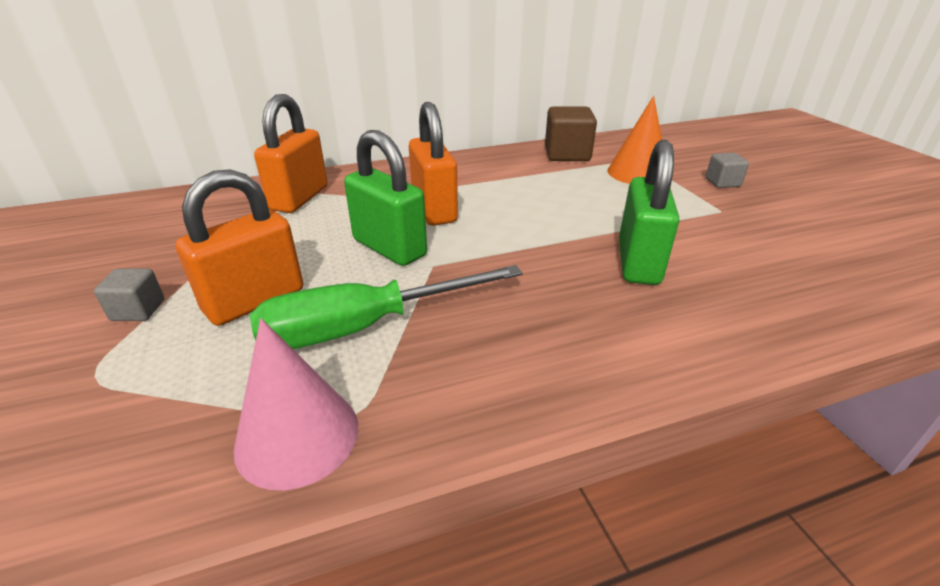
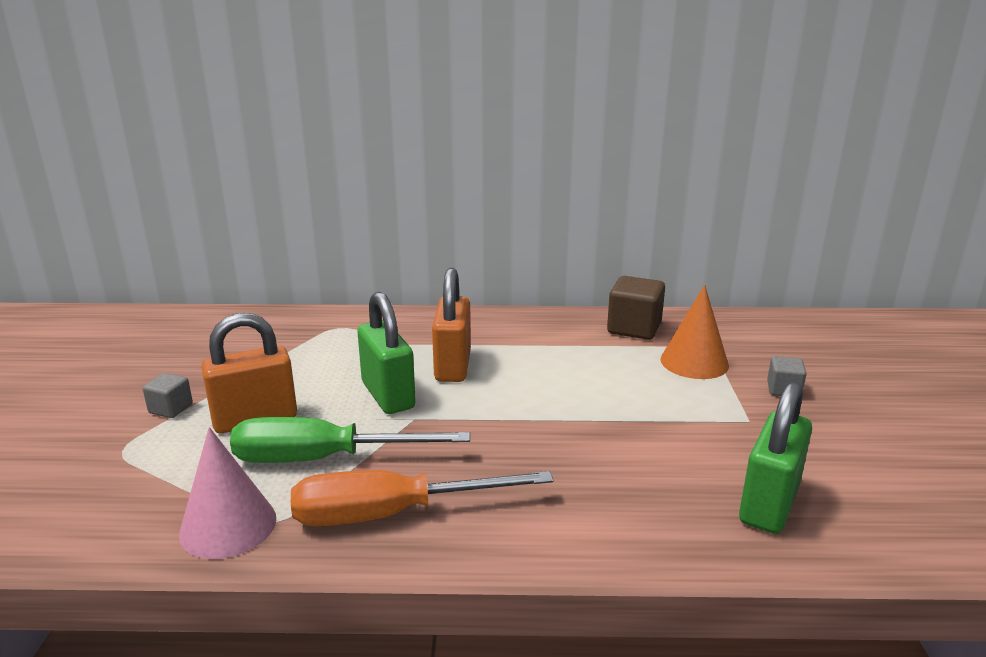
camera: 20 degrees right, 10 degrees down
(299, 198) = (342, 334): orange padlock -> none
(484, 370) = (392, 514): none -> orange screwdriver
(638, 262) = (606, 455): green padlock -> green padlock (769, 504)

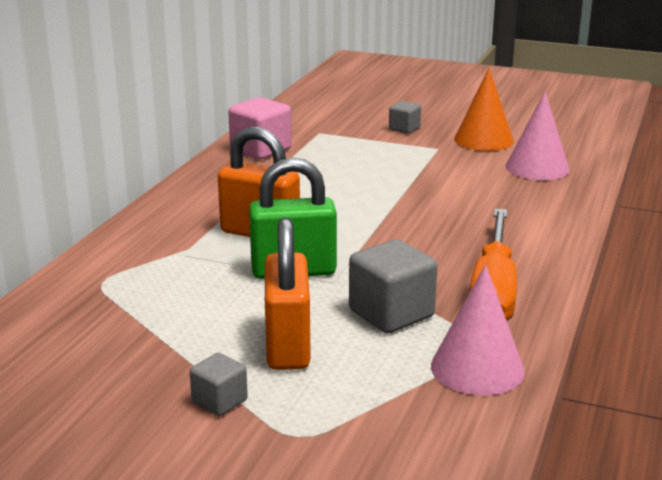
camera: 70 degrees left, 0 degrees up
(323, 459) = (391, 314): green screwdriver -> grey cube
(634, 328) = (261, 149): brown cube -> pink cube
(694, 362) = (340, 143): orange cone -> orange cone (483, 140)
(769, 504) = (537, 167): green padlock -> pink cone

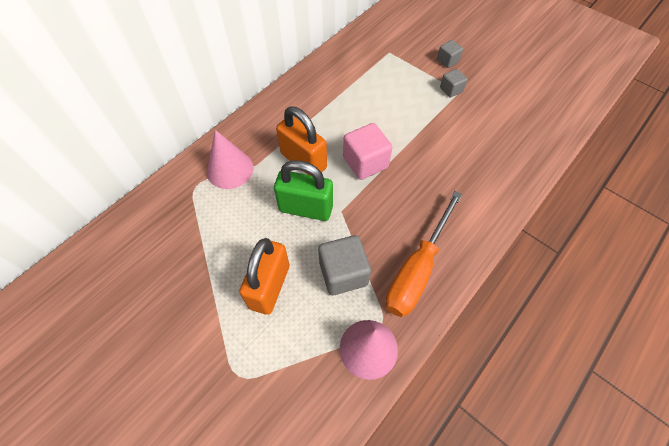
camera: 20 degrees right, 35 degrees up
(219, 401) = (211, 327): grey cube -> grey cube (451, 90)
(261, 149) = (343, 64): pink cube -> pink cube (365, 162)
(483, 140) = (495, 88): orange cone -> none
(537, 167) = (516, 133): pink cone -> pink cone (230, 169)

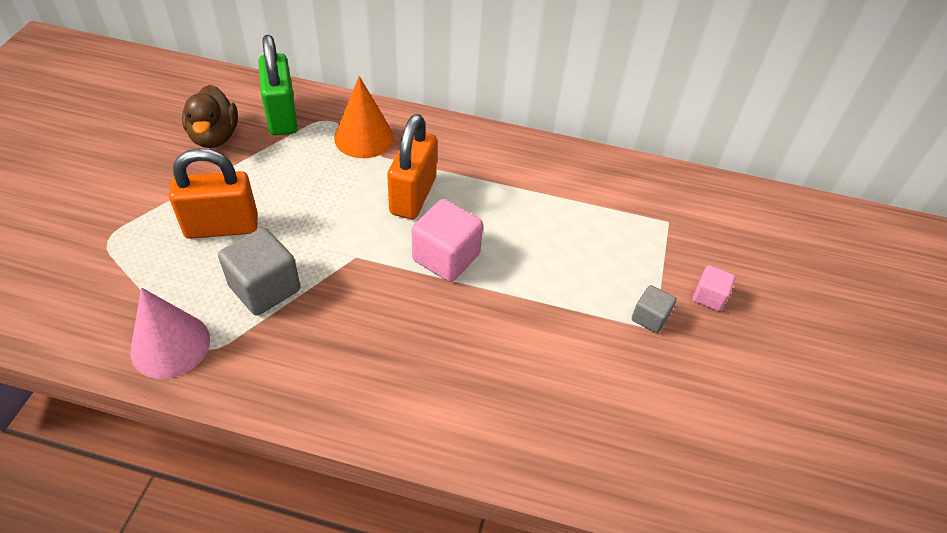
camera: 60 degrees right, 10 degrees down
(164, 267) = (215, 136): none -> brown duck
(230, 169) = (364, 137): pink cone -> orange cone
(306, 208) = (342, 222): green padlock -> green padlock (282, 116)
(417, 269) = (301, 364): orange screwdriver -> none
(447, 61) = (709, 297): grey cube -> pink cube

